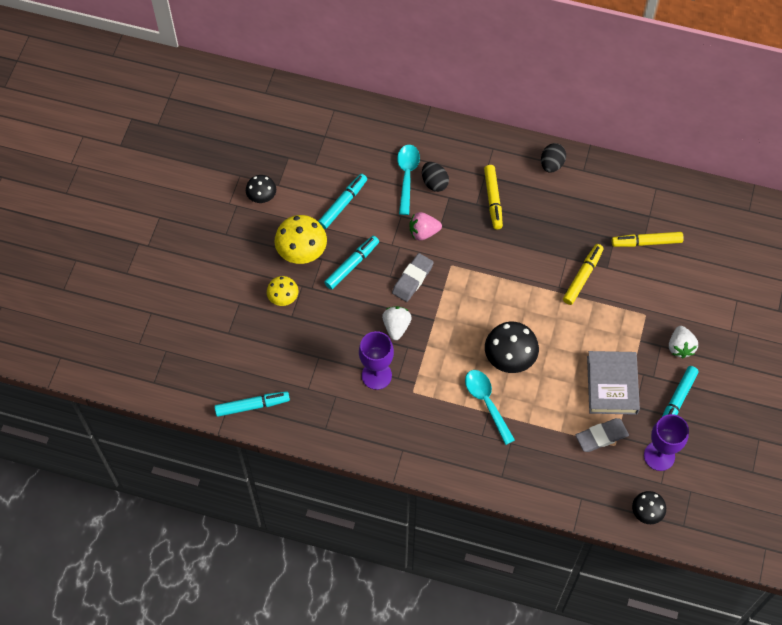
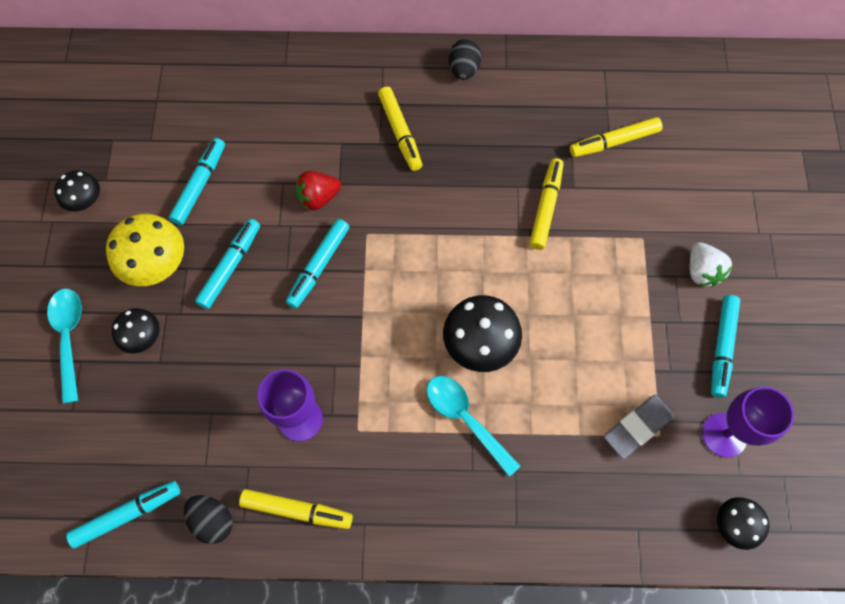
camera: 15 degrees left, 5 degrees up
(283, 297) = (142, 337): yellow mushroom -> black mushroom
(361, 430) = (297, 510): none -> yellow marker
(396, 326) = (312, 339): white strawberry -> none
(407, 176) = (278, 128): turquoise spoon -> turquoise spoon (69, 338)
(412, 279) = (319, 266): grey eraser -> turquoise marker
(423, 232) = (318, 197): pink strawberry -> red strawberry
(434, 183) = (317, 128): black egg -> black egg (212, 520)
(612, 385) = (629, 348): grey book -> none

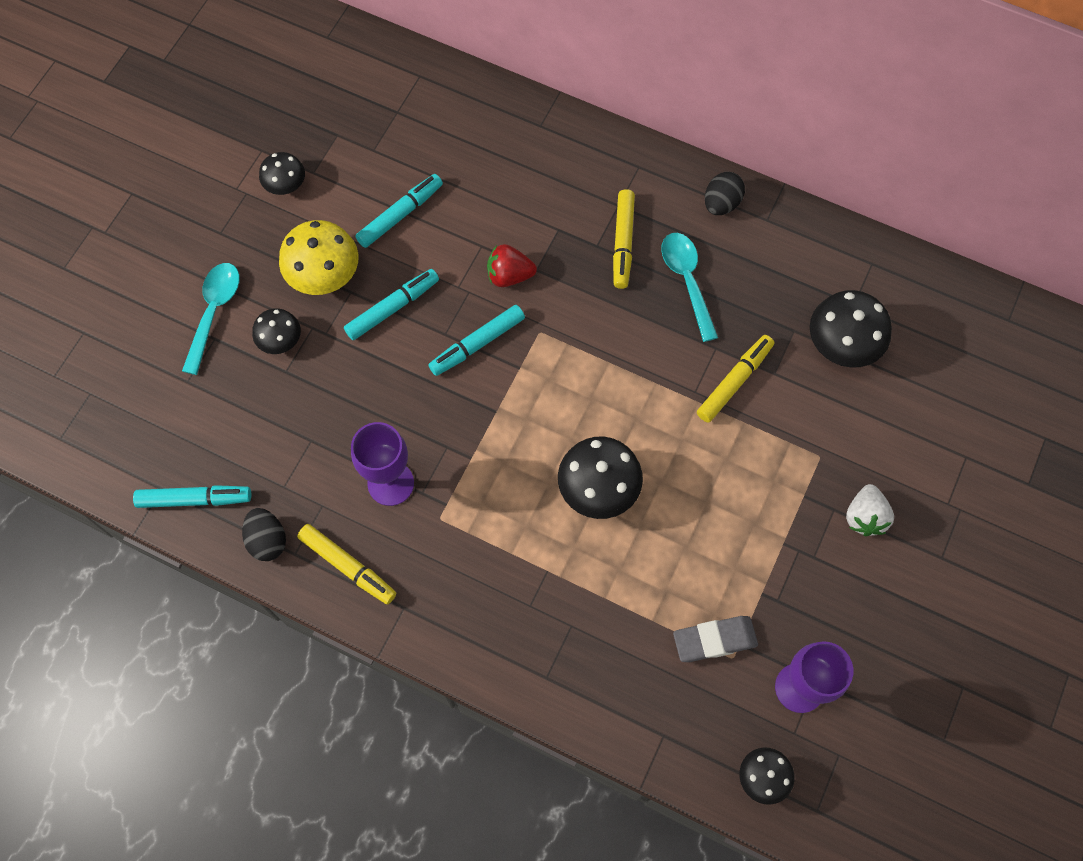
camera: 25 degrees right, 0 degrees up
(466, 419) = (548, 555): turquoise spoon -> turquoise spoon (687, 281)
(614, 142) = (842, 344): yellow marker -> black mushroom
(722, 347) = (844, 602): turquoise marker -> none

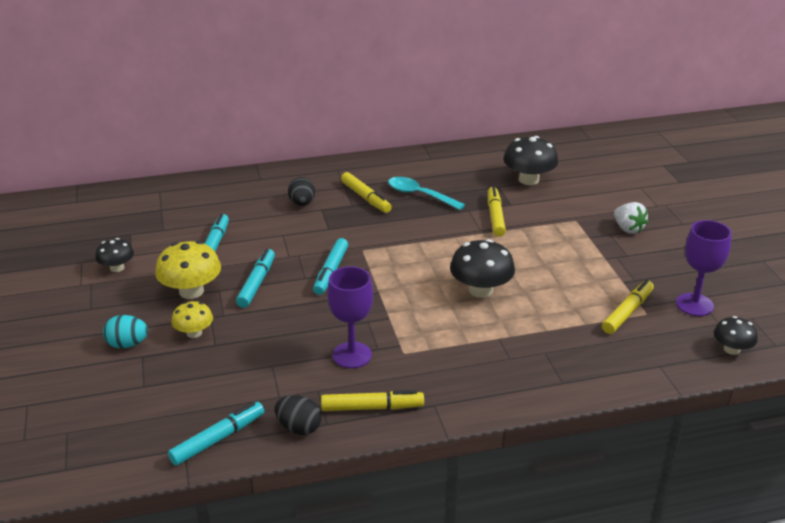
camera: 40 degrees left, 35 degrees down
(214, 312) = (127, 344): turquoise spoon -> turquoise egg
(280, 340) = (194, 333): black mushroom -> yellow mushroom
(509, 275) = (315, 238): red strawberry -> none
(714, 640) = (627, 312): grey eraser -> yellow marker
(721, 203) = (400, 163): black egg -> black egg (302, 203)

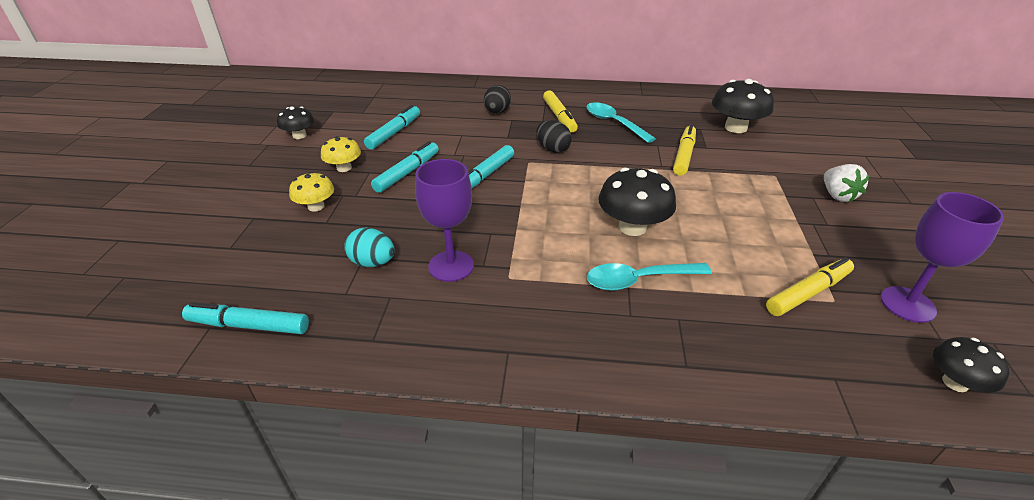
camera: 20 degrees right, 5 degrees up
(127, 344) = (250, 204): turquoise egg -> turquoise egg (372, 262)
(191, 291) = (344, 168): yellow mushroom -> yellow mushroom, size x0.60
(218, 439) = (249, 325): turquoise marker -> turquoise marker turned 150 degrees counterclockwise
(299, 428) = (339, 337): black egg -> black egg (553, 149)
(372, 407) = (434, 334): yellow marker -> none
(504, 331) = (639, 280): none -> turquoise spoon

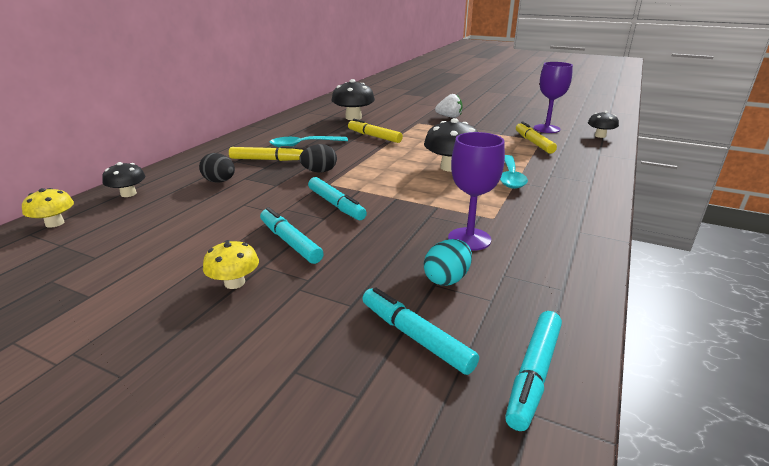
camera: 70 degrees left, 10 degrees down
(299, 136) = (89, 317): black mushroom -> black mushroom (128, 194)
(316, 206) = (310, 310): yellow mushroom -> yellow mushroom (55, 223)
(394, 133) = (187, 240): turquoise marker -> turquoise marker (415, 336)

